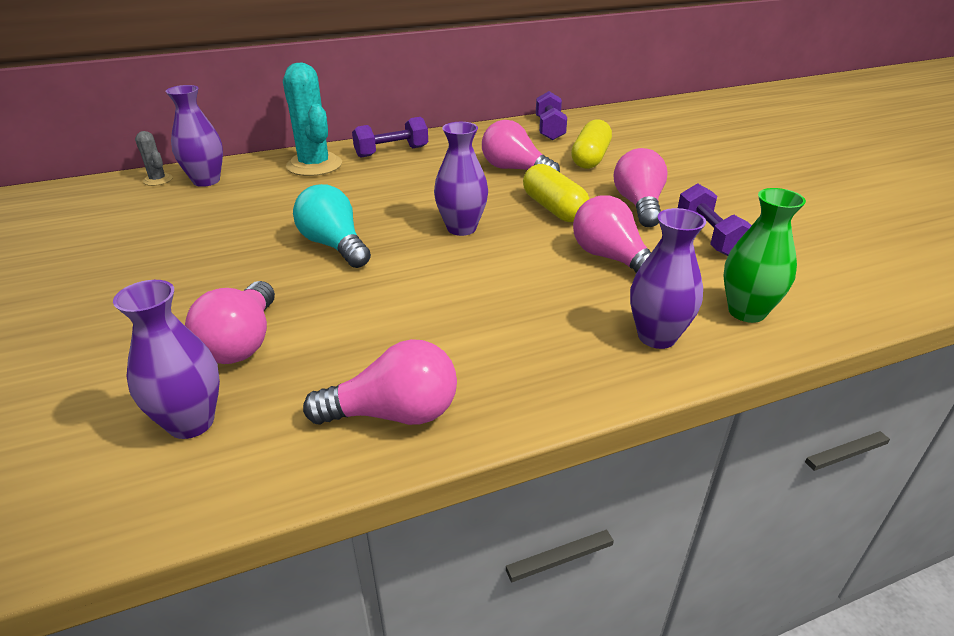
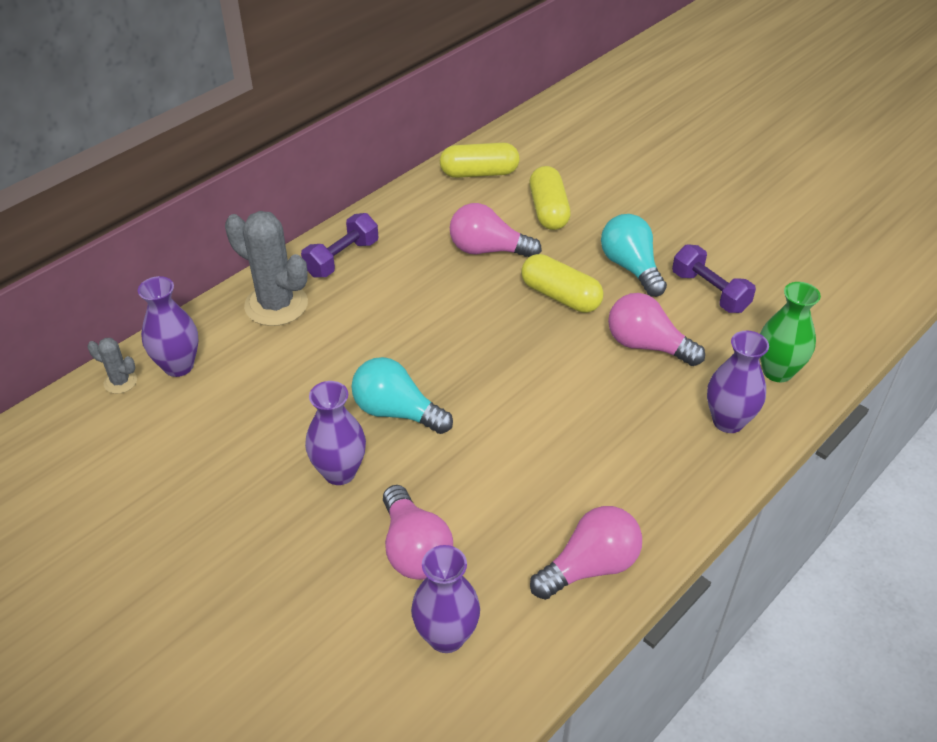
camera: 25 degrees left, 10 degrees up
(314, 165) = (276, 305): turquoise cactus -> grey cactus
(461, 228) = (496, 350): purple vase -> purple vase (339, 472)
(549, 129) = (479, 173): purple dumbbell -> yellow capsule
(639, 205) = (631, 267): pink light bulb -> turquoise light bulb

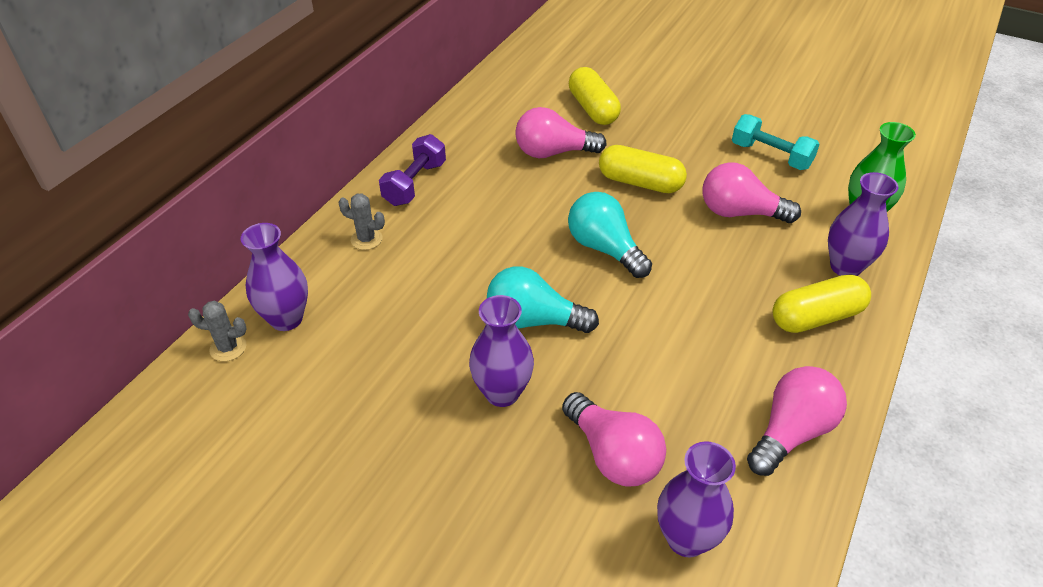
camera: 15 degrees left, 0 degrees up
(276, 305) = (366, 239): grey cactus -> grey cactus, size x0.48
(479, 173) = (513, 86): yellow capsule -> yellow capsule (816, 317)
(631, 267) = (691, 146): turquoise light bulb -> turquoise light bulb (604, 249)
(710, 292) = (771, 156): purple dumbbell -> turquoise dumbbell

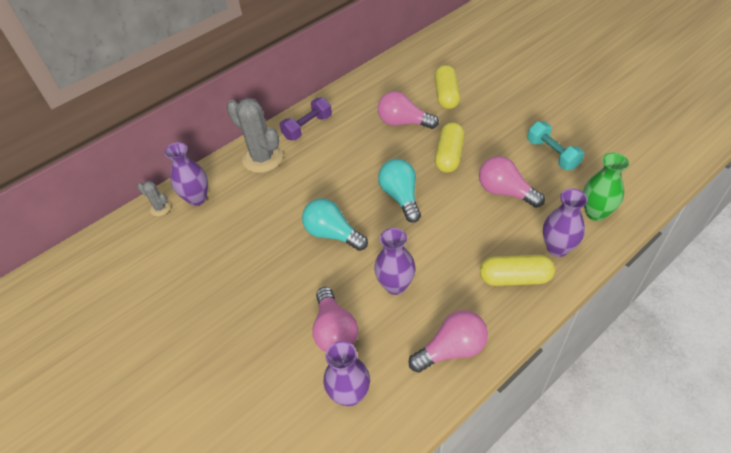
camera: 25 degrees right, 5 degrees up
(366, 239) = (262, 158): grey cactus -> grey cactus, size x2.07
(502, 393) = (291, 274): purple vase -> purple vase (395, 285)
(640, 183) = (449, 155): yellow capsule -> yellow capsule turned 60 degrees clockwise

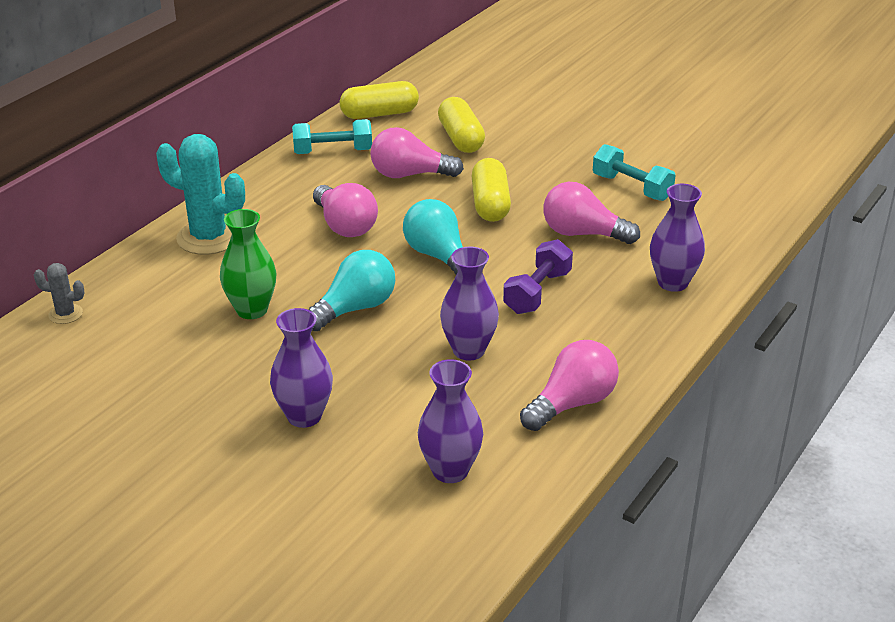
camera: 20 degrees left, 15 degrees down
(197, 198) = (122, 295): purple vase -> purple vase (304, 416)
(262, 158) = (209, 237): grey cactus -> turquoise cactus
(307, 127) = (265, 194): purple dumbbell -> purple dumbbell (537, 292)
(332, 234) = (354, 308): turquoise light bulb -> turquoise light bulb turned 120 degrees clockwise
(334, 331) = (401, 410): pink light bulb -> pink light bulb (345, 226)
(360, 96) = (333, 152): none -> turquoise dumbbell
(515, 278) = (628, 320): yellow capsule -> yellow capsule (379, 114)
(595, 212) = (709, 241): green vase -> green vase (252, 310)

